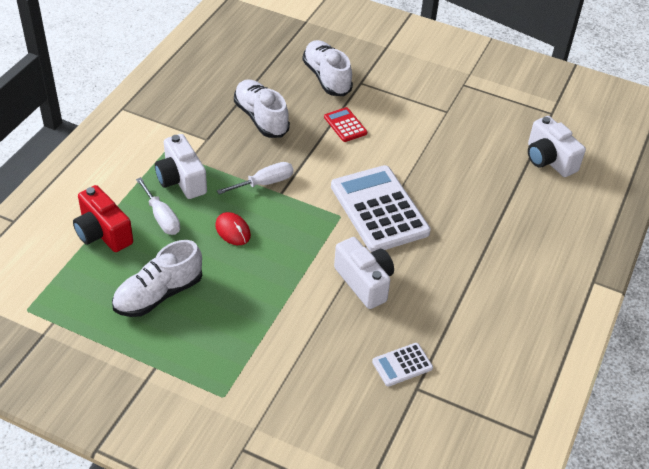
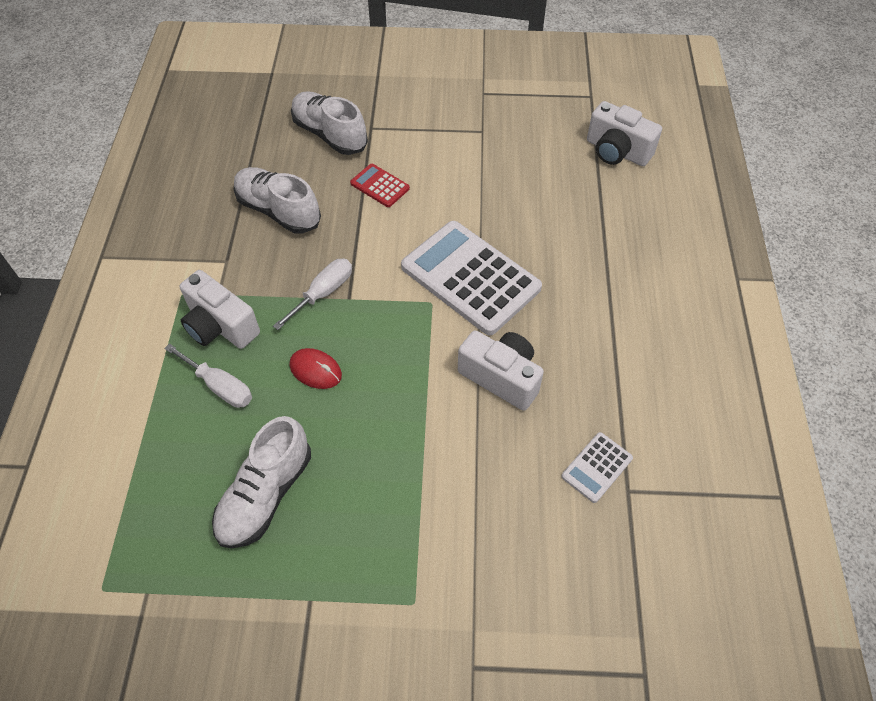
camera: 20 degrees left, 10 degrees up
(103, 233) = (154, 437): red camera -> none

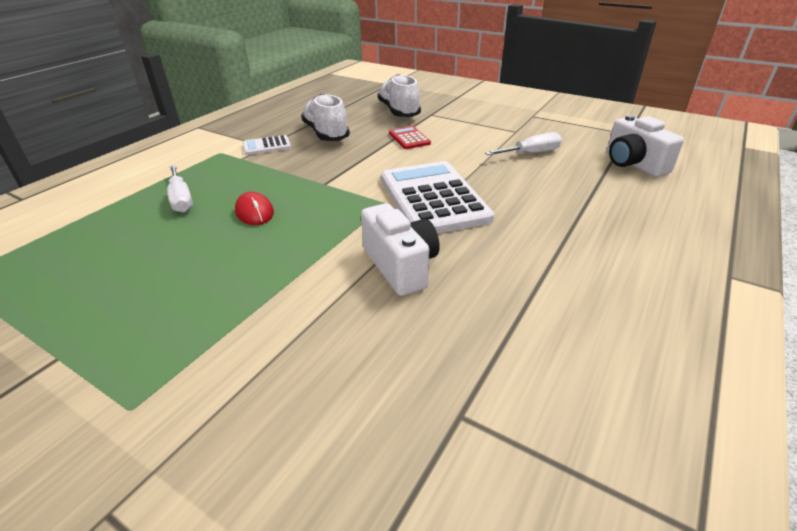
camera: 30 degrees right, 20 degrees down
(220, 326) = (222, 172): white camera -> none
(265, 494) = (126, 269): white shoe -> none
(323, 293) = (309, 176): white screwdriver -> white screwdriver (531, 153)
(597, 467) = (439, 375): white calculator -> white calculator (267, 146)

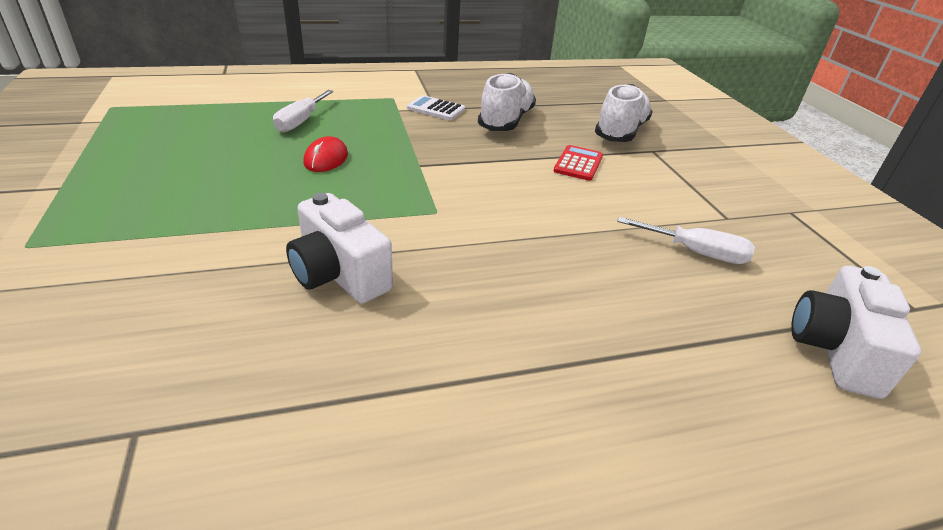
camera: 40 degrees right, 0 degrees up
(401, 266) = (339, 274): white camera -> white camera turned 120 degrees clockwise
(433, 198) = (486, 234): white calculator -> none

